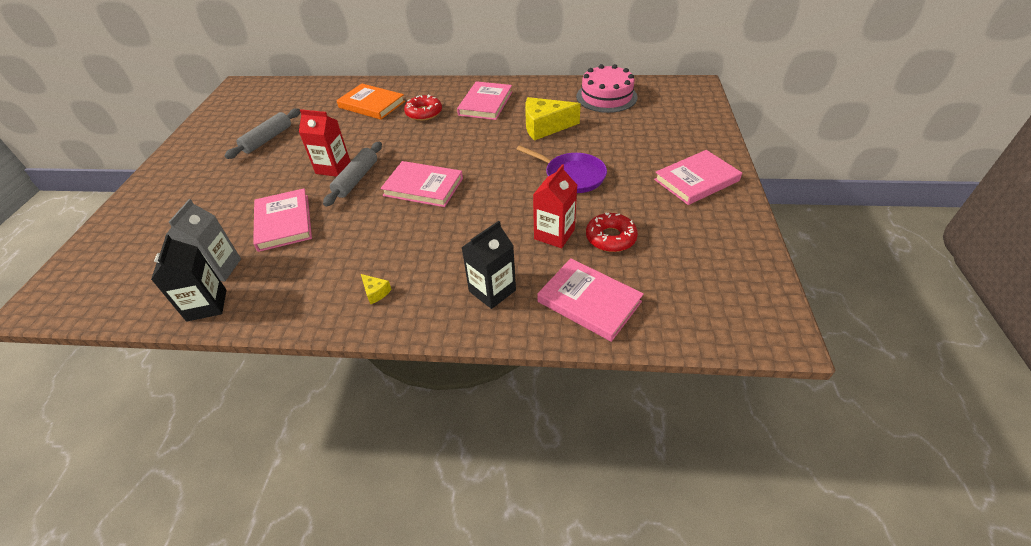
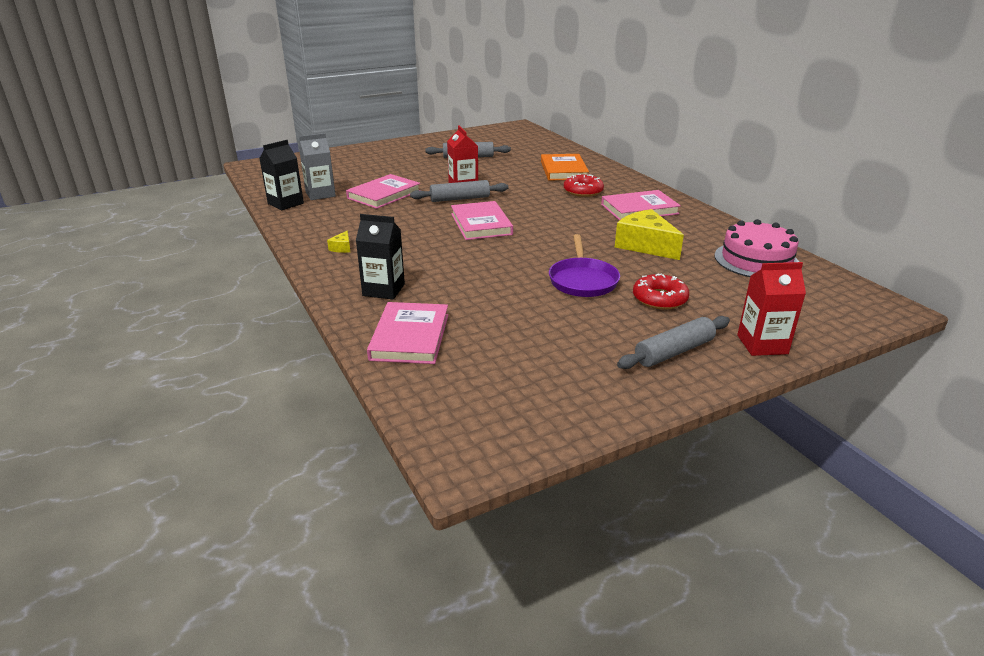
camera: 55 degrees right, 15 degrees down
(554, 234) = (484, 296): red carton -> red carton (762, 344)
(610, 238) = (510, 325): red donut -> red donut (659, 299)
(696, 180) = (674, 352): pink book -> grey rolling pin

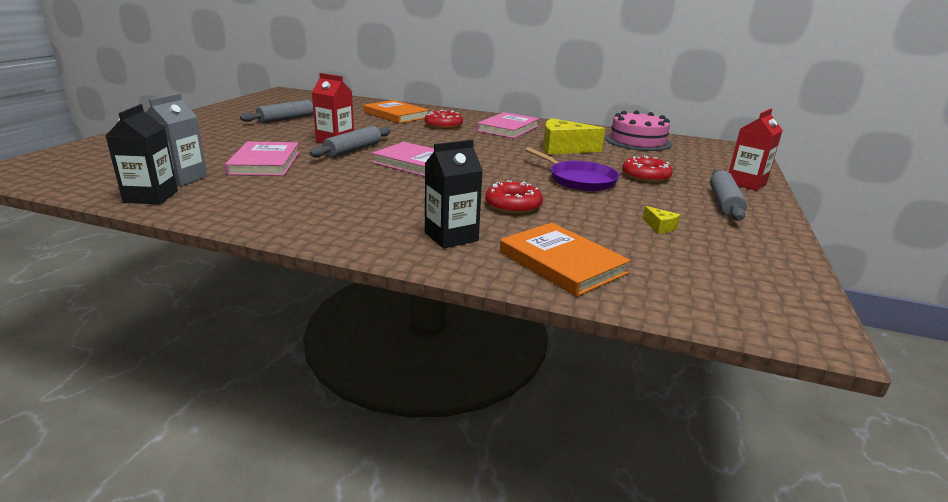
camera: 45 degrees left, 5 degrees down
(342, 248) = (324, 217): yellow cheese -> yellow cheese (660, 227)
(410, 337) = (562, 263): pink book -> orange book
(475, 283) = (513, 205): none -> red donut

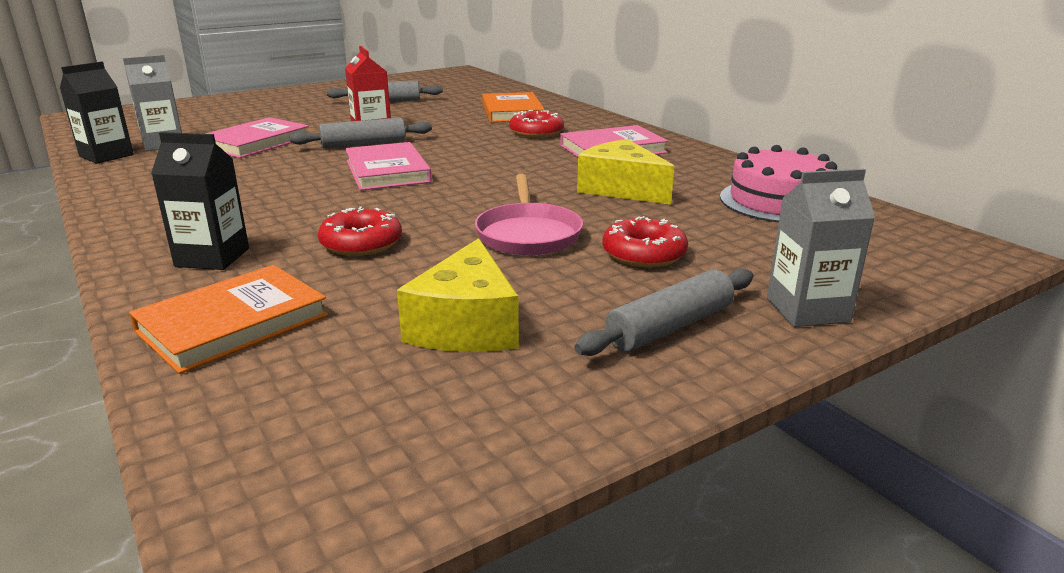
camera: 40 degrees right, 0 degrees up
(562, 263) = (233, 323): orange book -> orange book turned 45 degrees clockwise
(579, 180) = (528, 234): purple pan -> pink pan
(660, 227) = (466, 325): yellow cheese -> yellow cheese, size x2.33
(746, 183) = (807, 310): red carton -> grey carton

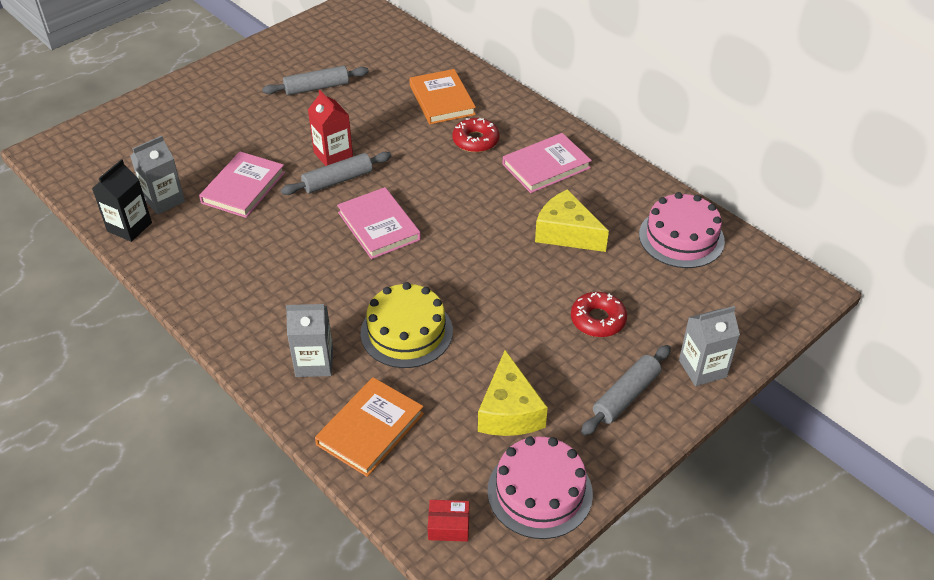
camera: 10 degrees left, 20 degrees up
(212, 257) = (314, 363): black carton -> grey carton
(267, 455) = (448, 526): none -> red box
(361, 243) = (406, 332): red donut -> yellow cake
(470, 426) = (539, 492): none -> pink cake
(528, 234) = (516, 305): pink pan -> none

